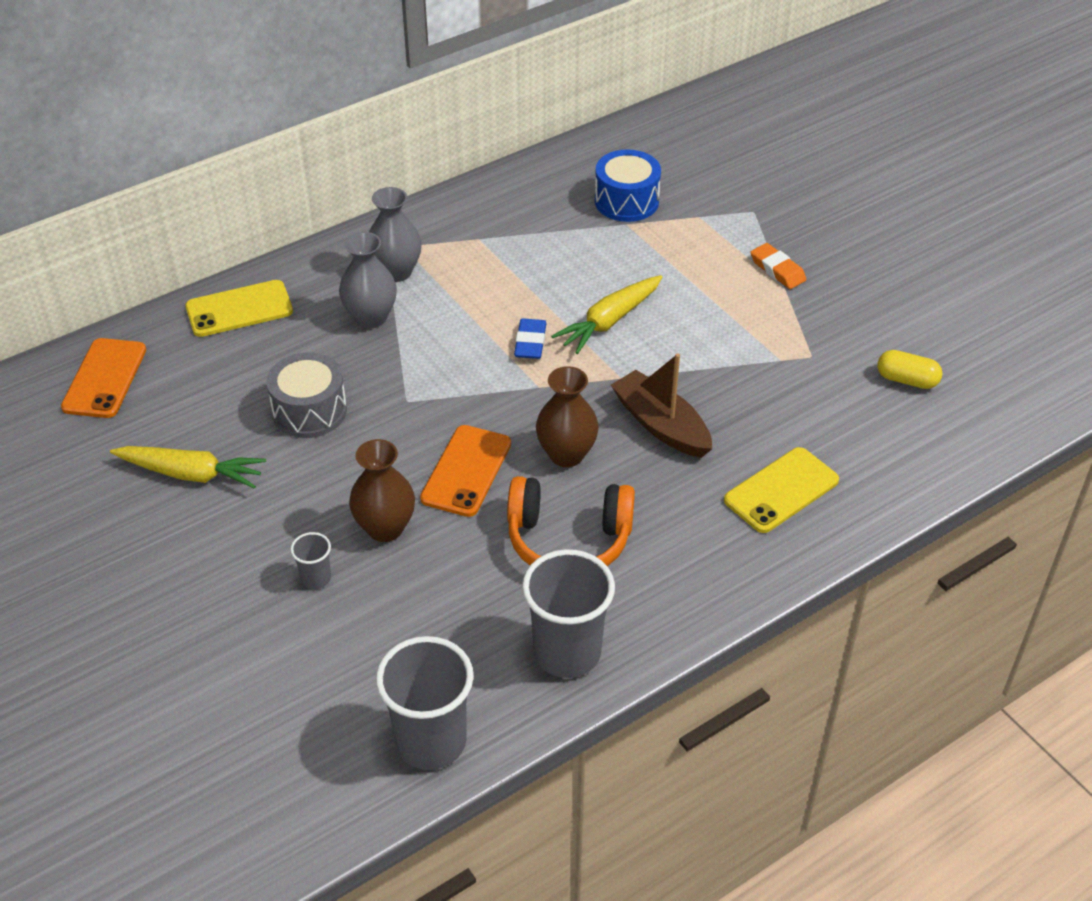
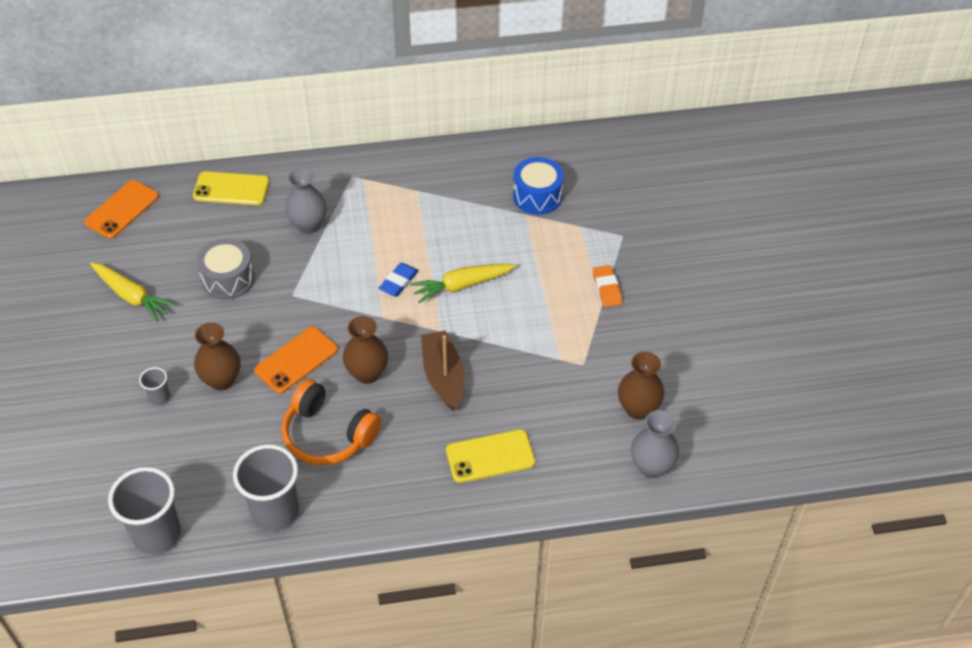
camera: 25 degrees right, 5 degrees up
(396, 272) = (346, 196): grey vase -> grey vase (651, 466)
(907, 380) = (638, 409): yellow capsule -> brown vase

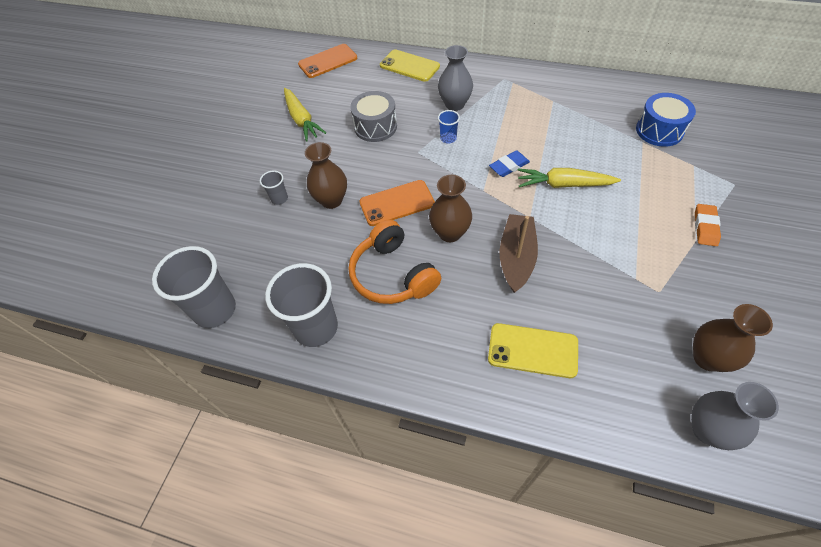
camera: 30 degrees right, 5 degrees up
(319, 269) = (448, 138): none -> blue cup

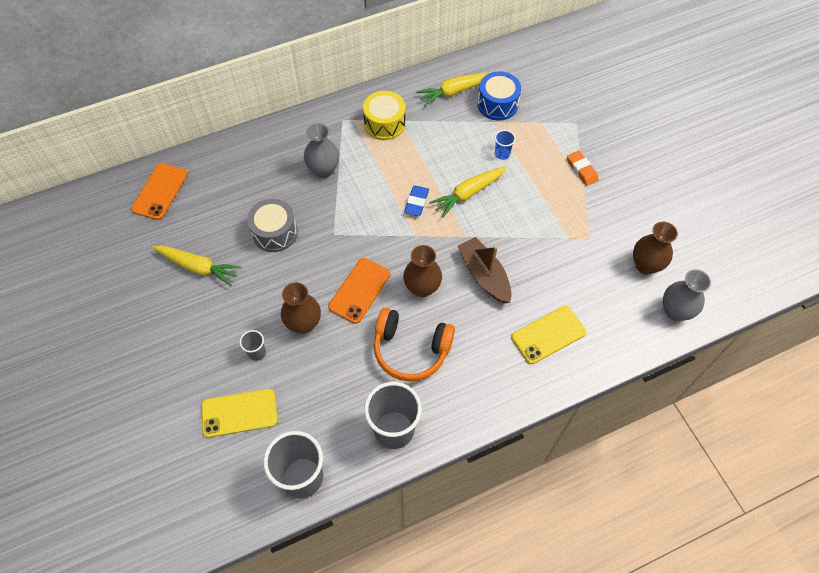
camera: 45 degrees left, 5 degrees up
(409, 66) = (247, 152): yellow phone -> yellow phone (239, 413)
(448, 138) = (347, 206): blue cup -> blue cup (502, 154)
(537, 97) = (384, 124): none -> yellow drum
(624, 102) = (454, 91): none -> yellow carrot

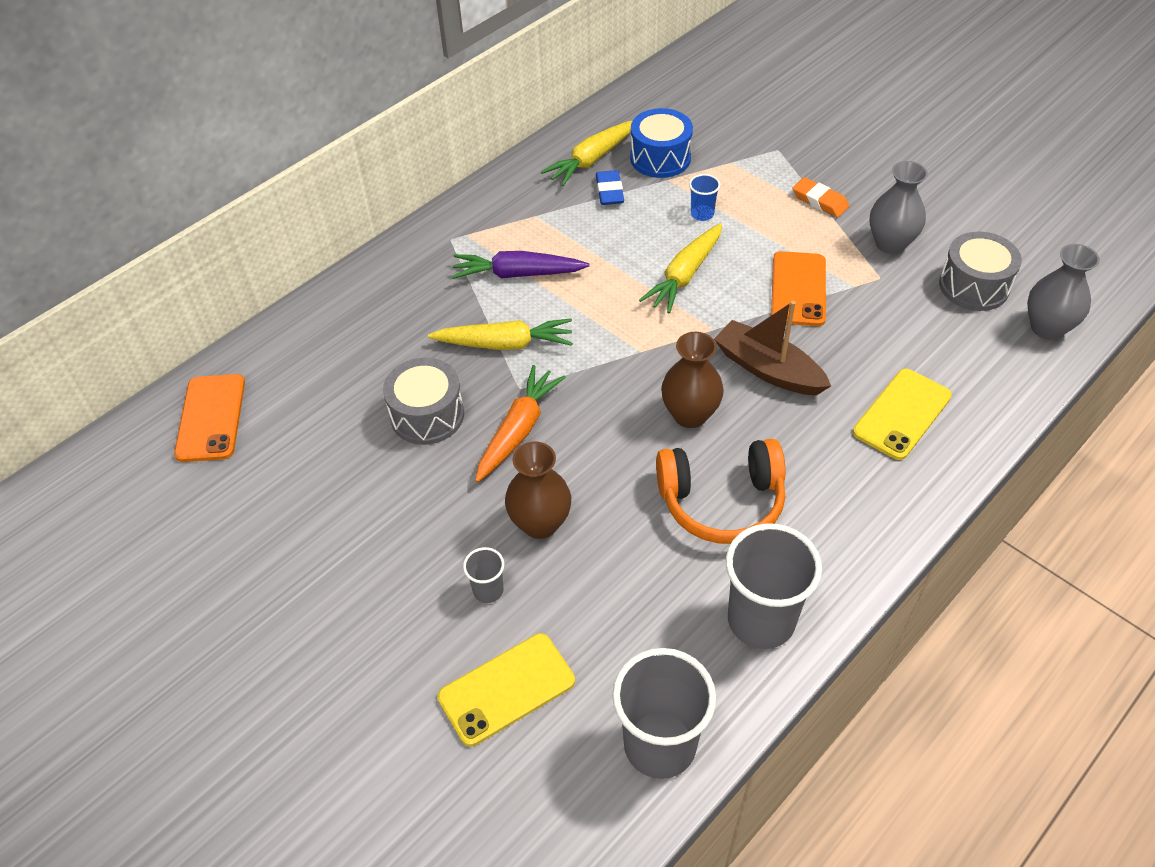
camera: 20 degrees left, 10 degrees down
(198, 267) = (328, 502): yellow carrot -> yellow carrot (505, 344)
(320, 261) = (518, 430): none -> orange carrot
(323, 170) = (457, 310): grey vase -> grey vase (890, 244)
(359, 290) = (600, 449): orange phone -> orange phone (798, 289)
(370, 158) = (517, 274): none -> purple carrot
(384, 124) = (515, 226): yellow drum -> none
(416, 202) = (618, 309): blue eraser -> blue eraser (609, 191)
(645, 265) = (974, 286): brown vase -> grey drum

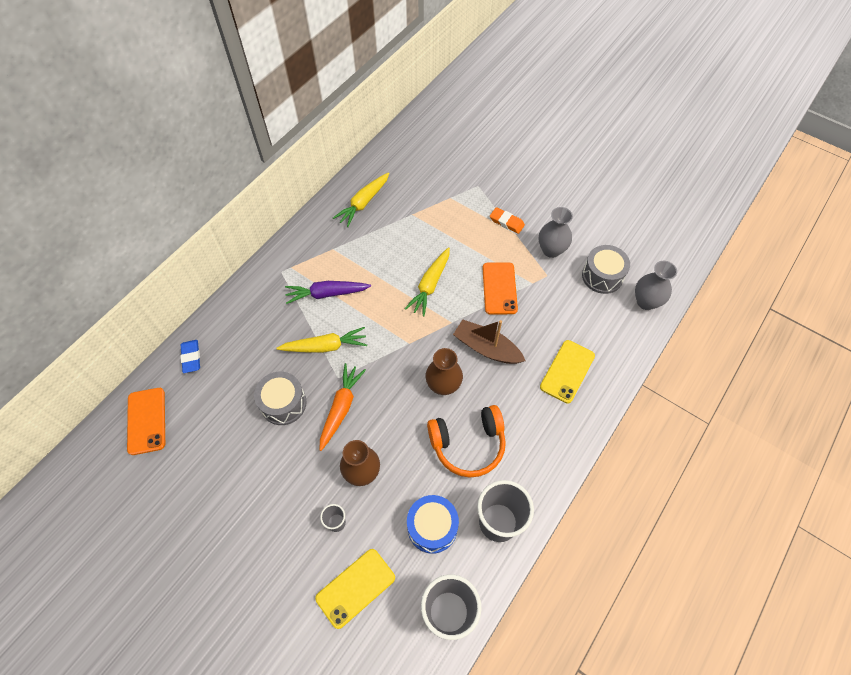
camera: 10 degrees left, 10 degrees up
(609, 191) = (377, 226): blue eraser -> blue eraser (191, 357)
(660, 158) = (406, 198): blue drum -> blue drum (432, 527)
(702, 214) = (436, 238): blue cup -> none

